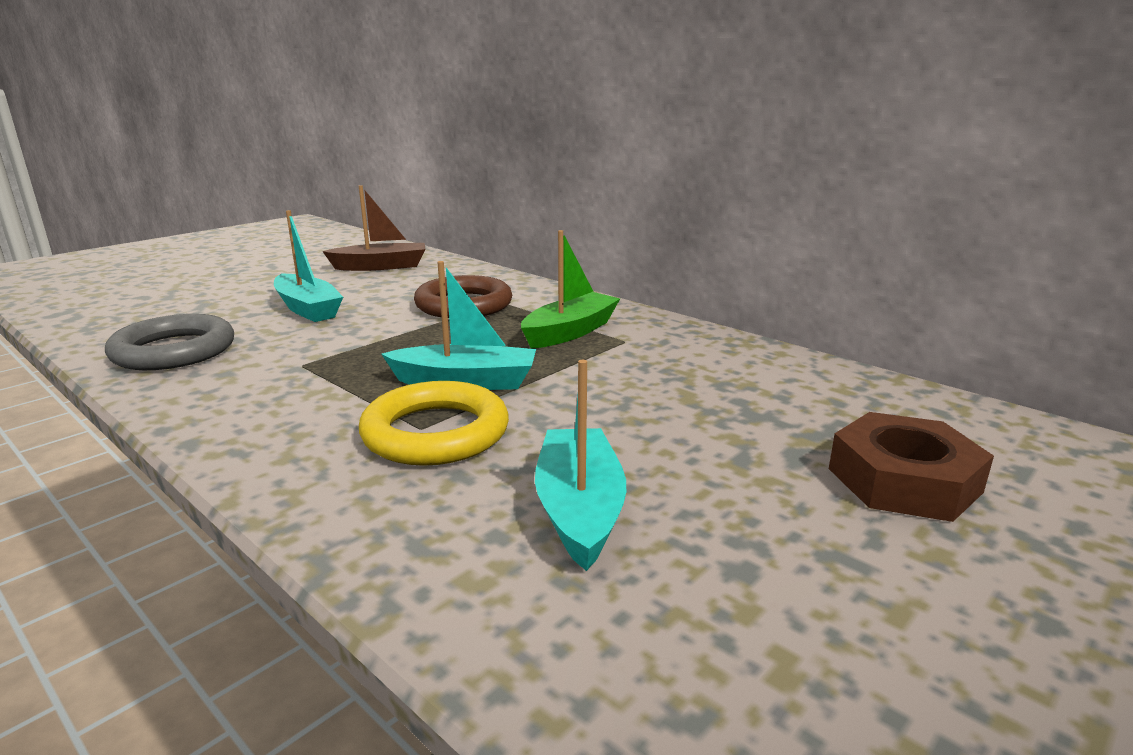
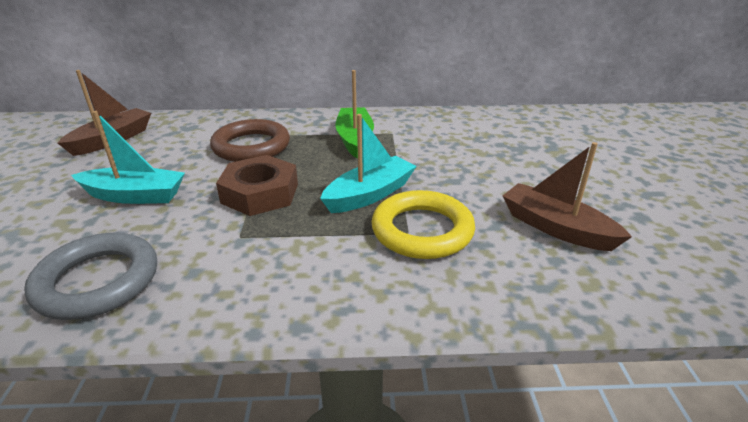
camera: 45 degrees left, 10 degrees up
(579, 510) = (556, 228): turquoise boat -> brown boat
(903, 480) = (609, 153): brown nut -> brown nut (260, 193)

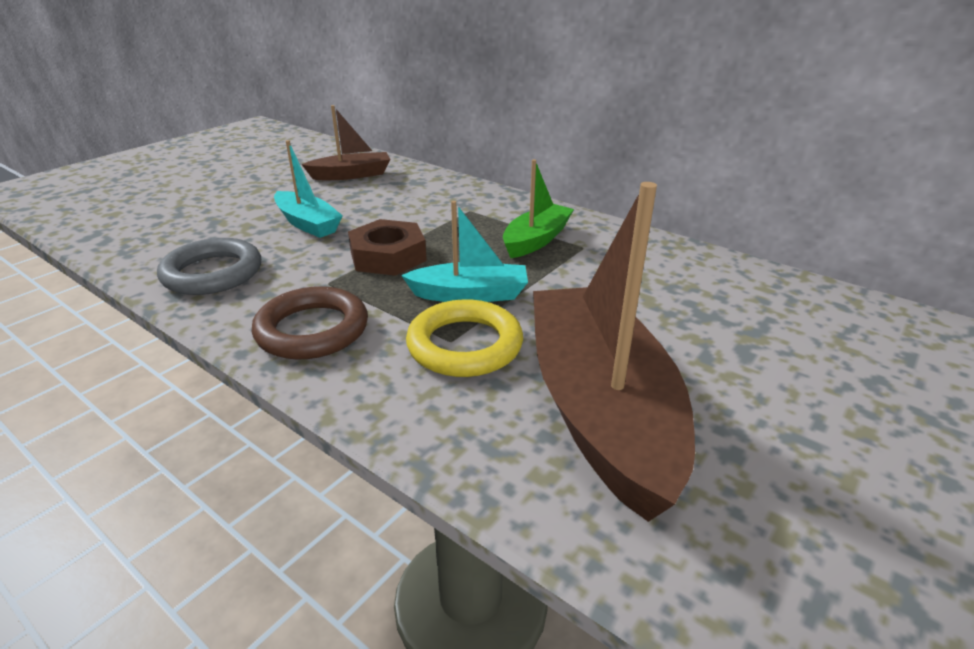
camera: 40 degrees right, 0 degrees up
(251, 146) = (438, 215): brown ring -> brown ring (312, 330)
(556, 228) = (600, 410): brown boat -> brown boat, size x1.93

